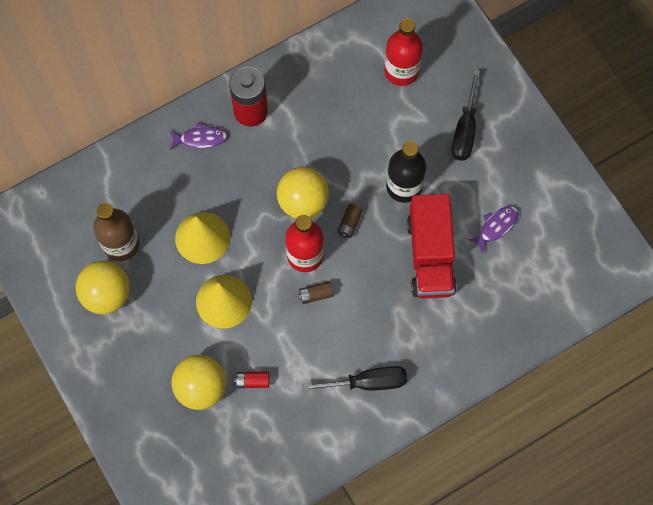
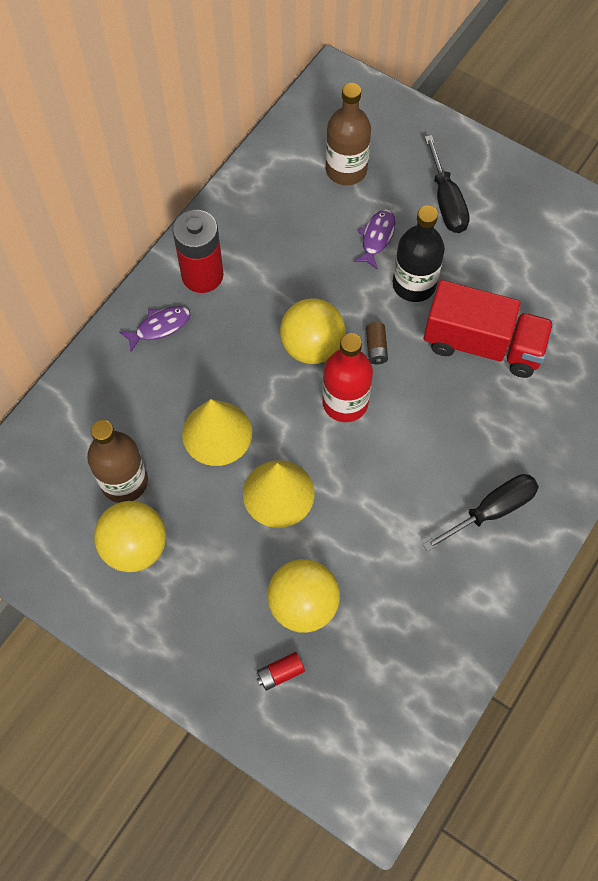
camera: 25 degrees left, 5 degrees down
(252, 381) = (359, 569): red battery -> red battery (280, 673)
(315, 295) = (380, 440): brown battery -> none
(401, 71) = (346, 170): red bottle -> brown bottle
(430, 256) = (482, 344): red truck -> red truck turned 45 degrees counterclockwise
(496, 227) = (535, 285): purple fish -> purple fish (376, 238)

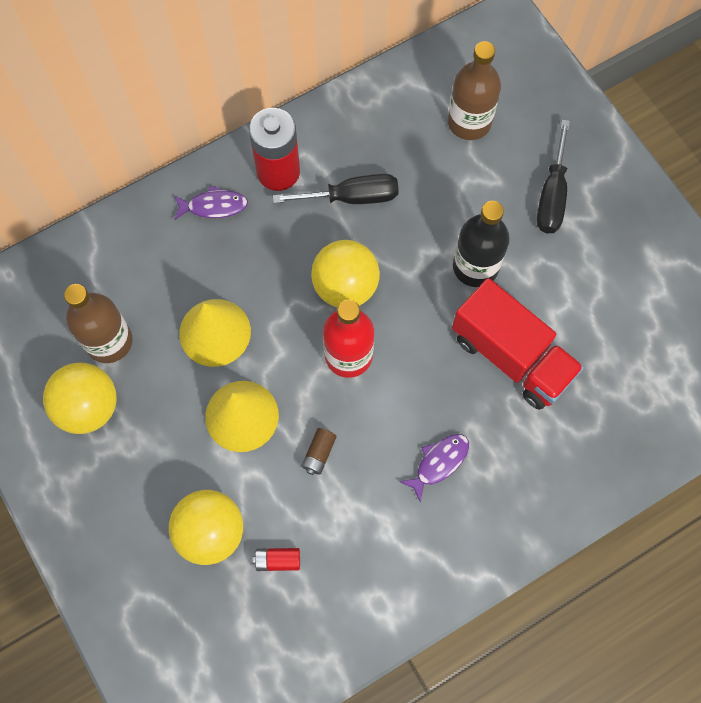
camera: 25 degrees right, 5 degrees up
(280, 673) = (157, 586): red battery -> red battery (278, 560)
(376, 238) = (463, 203): purple fish -> purple fish (439, 463)
(376, 348) = (405, 314): brown battery -> brown battery (319, 453)
(492, 510) = (433, 525): black screwdriver -> black screwdriver (352, 197)

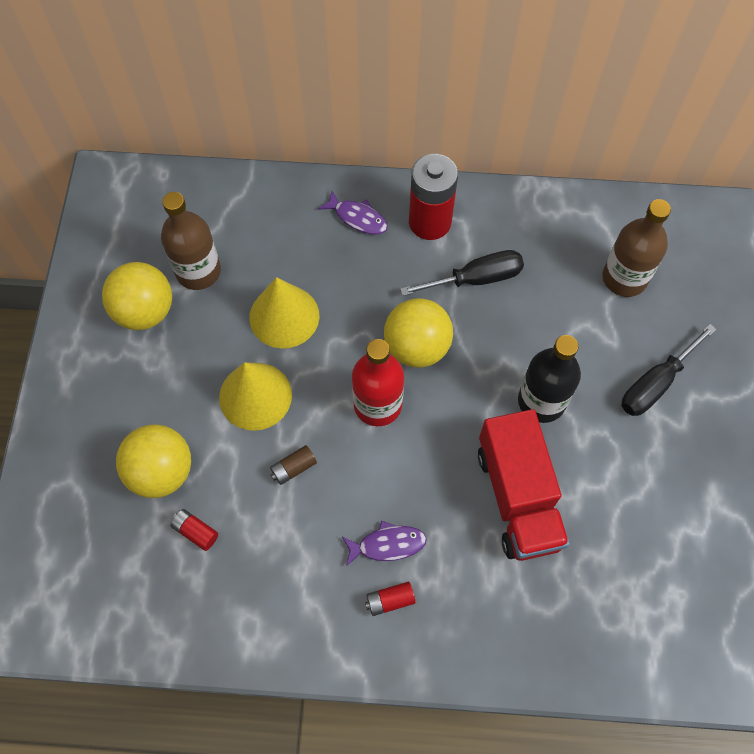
camera: 35 degrees right, 5 degrees down
(352, 197) = (476, 279): black screwdriver -> black screwdriver turned 45 degrees counterclockwise
(472, 505) = (390, 600): none -> red battery

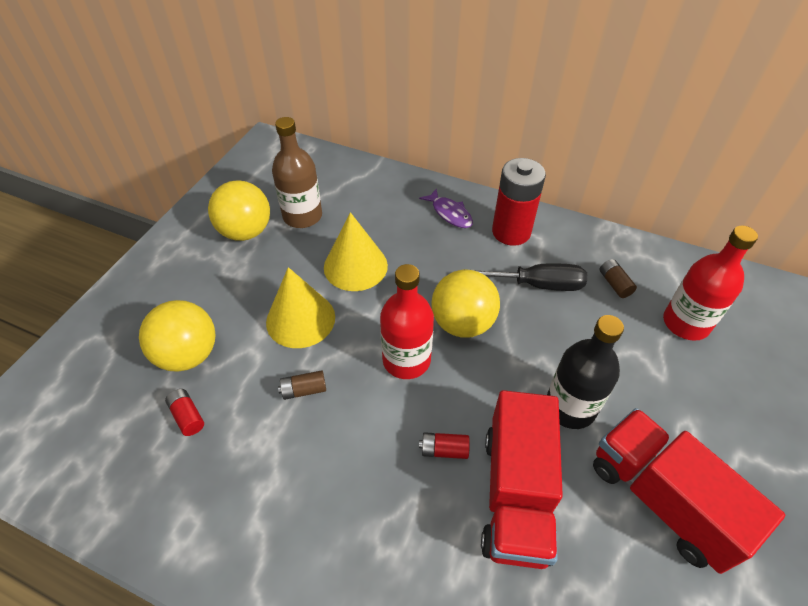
camera: 20 degrees right, 15 degrees down
(387, 544) = (361, 494): purple fish -> none
(390, 600) = (338, 555): red battery -> red battery (444, 450)
(549, 254) = (614, 284): none -> brown battery
(624, 278) = (685, 323): brown bottle -> red bottle
(637, 459) = (662, 499): none -> red truck
(655, 384) = (699, 428): black screwdriver -> none

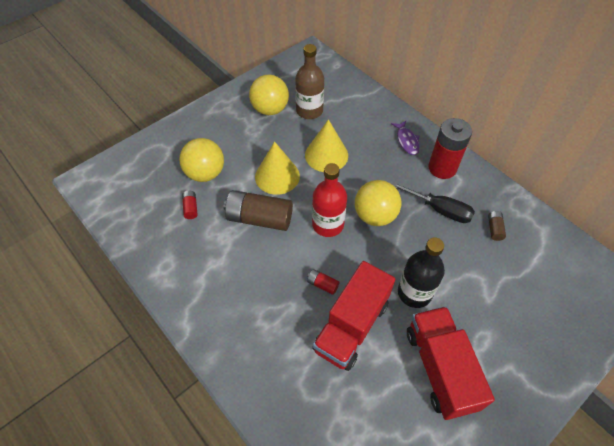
camera: 25 degrees right, 5 degrees up
(304, 390) = (259, 218): brown battery -> brown battery, size x2.26
(685, 323) = (529, 273): red bottle -> none

